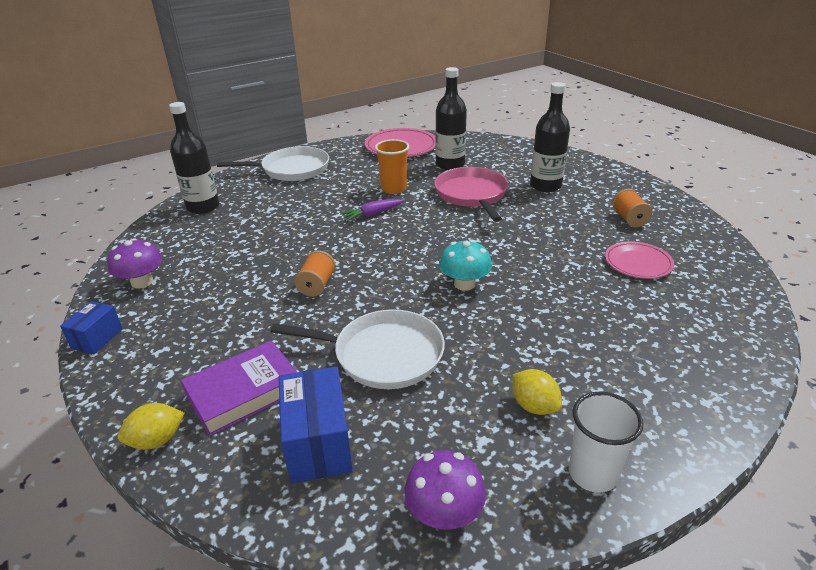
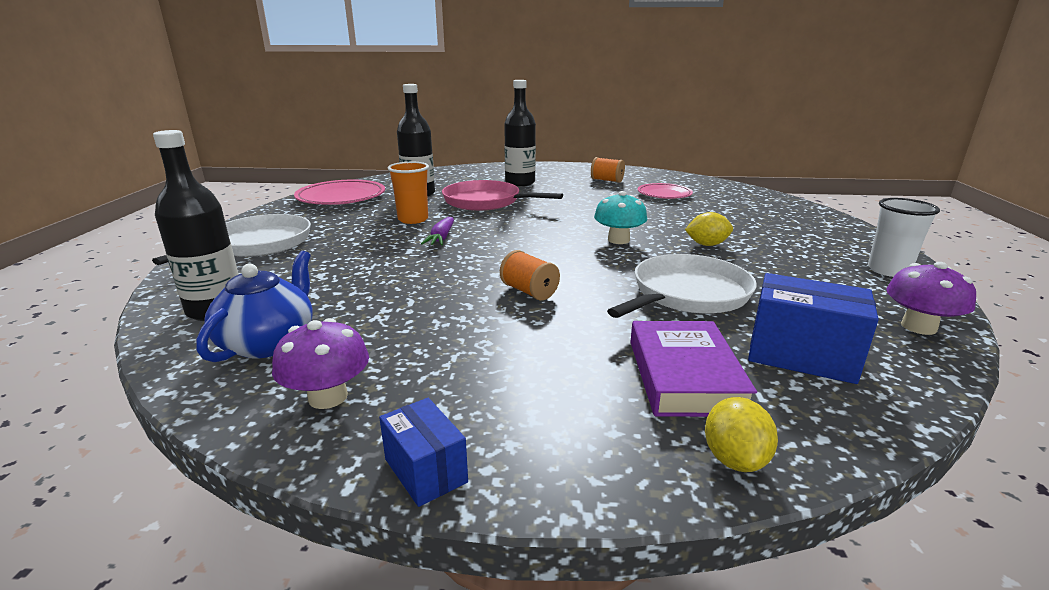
camera: 55 degrees left, 10 degrees down
(181, 239) = (269, 342): none -> blue teapot
(534, 406) = (804, 264): yellow lemon -> yellow lemon (707, 245)

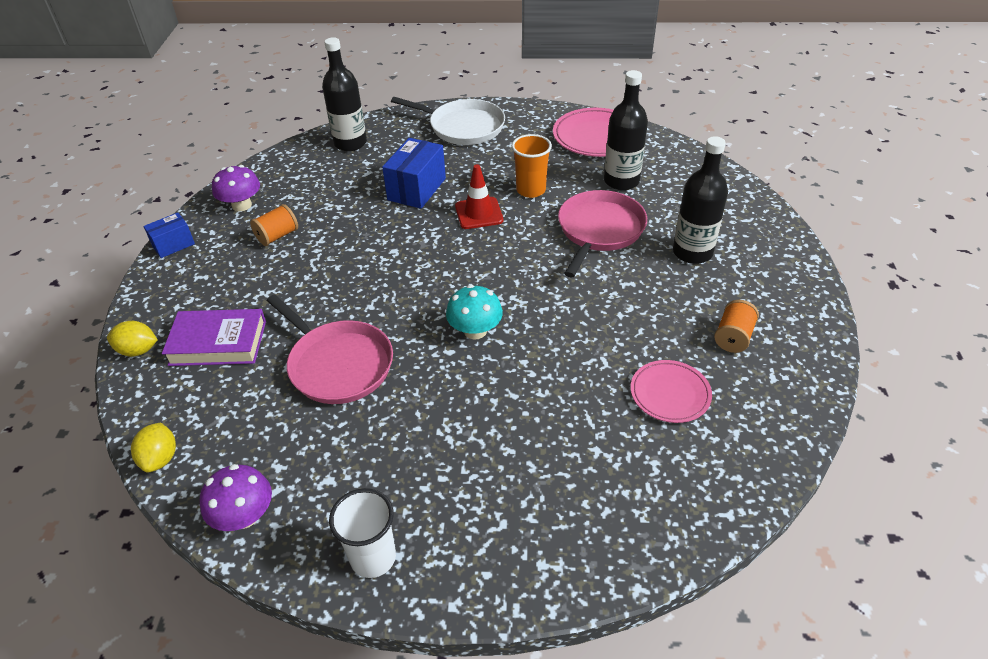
camera: 90 degrees right, 20 degrees up
(269, 342) = (304, 173): blue teapot -> none
(441, 238) = (479, 213): purple carrot -> red traffic cone
(529, 291) = (357, 270): orange spool -> orange spool (277, 236)
(687, 294) = (337, 364): white pan -> pink pan
(707, 245) = (460, 402): yellow lemon -> yellow lemon (160, 458)
(801, 355) = (223, 412): blue box -> blue box (416, 189)

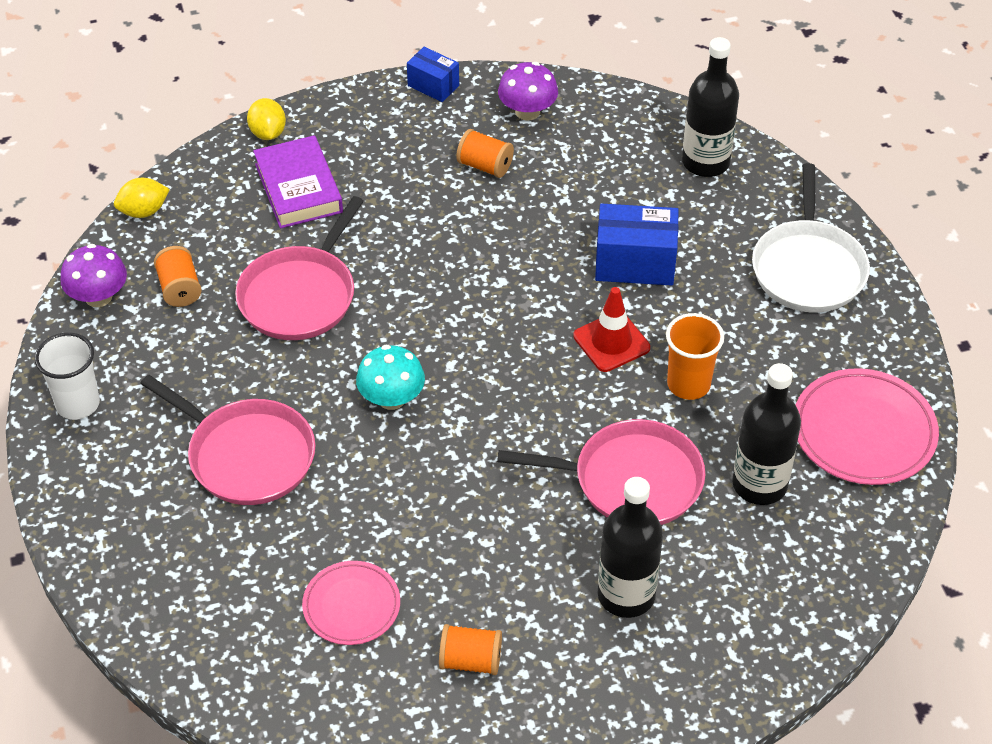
camera: 70 degrees right, 5 degrees up
(276, 447) = (180, 288): none -> orange spool
(494, 433) = (246, 455): none -> pink pan

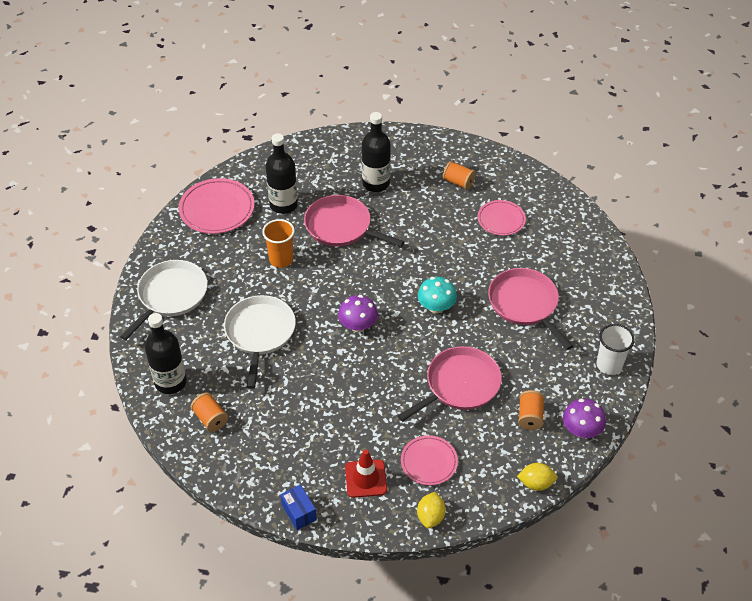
camera: 155 degrees left, 0 degrees up
(298, 188) = (429, 462): purple book -> pink plate
(485, 166) = (303, 432): orange spool -> orange spool (210, 418)
(527, 111) = (250, 464): purple mushroom -> purple mushroom (358, 325)
(611, 342) = (304, 294): red traffic cone -> red traffic cone (366, 478)
(635, 263) = (260, 333): blue box -> white pan

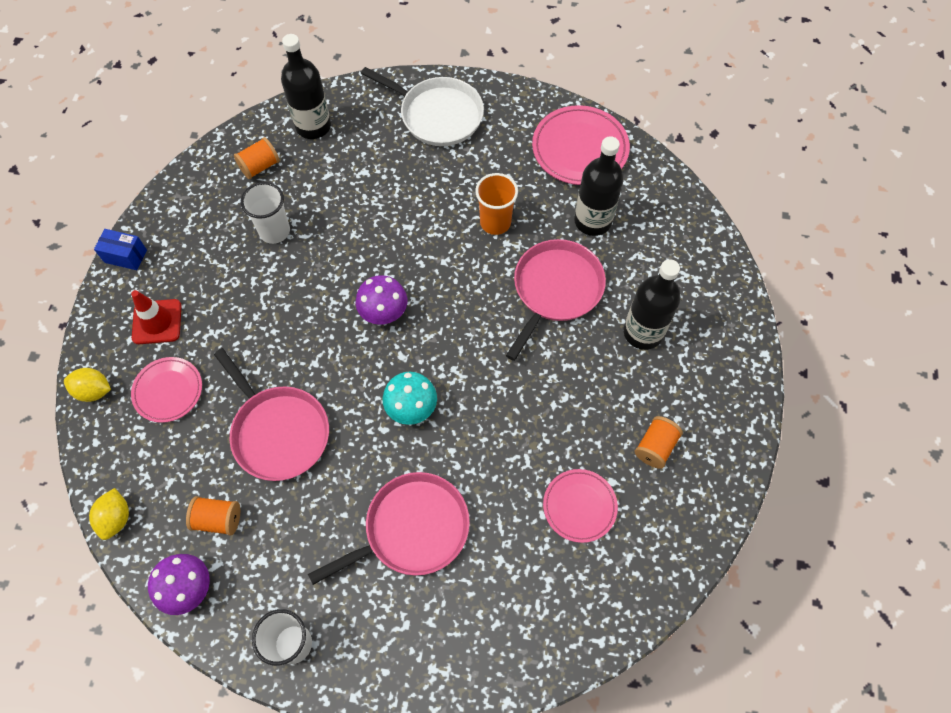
camera: 90 degrees right, 15 degrees up
(260, 333) = (376, 206): white pan -> none
(280, 402) = (274, 231): none -> white cup
(299, 512) = (125, 256): blue box -> blue box turned 45 degrees clockwise

